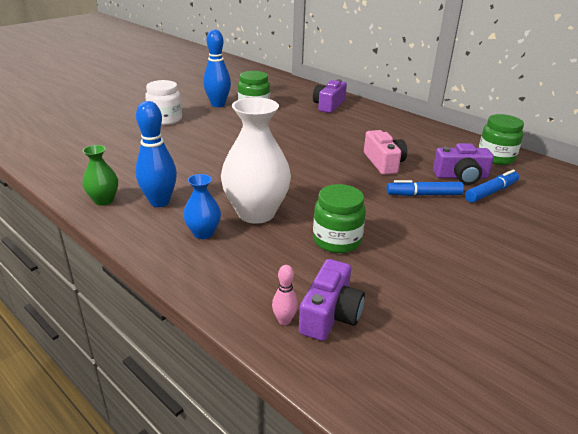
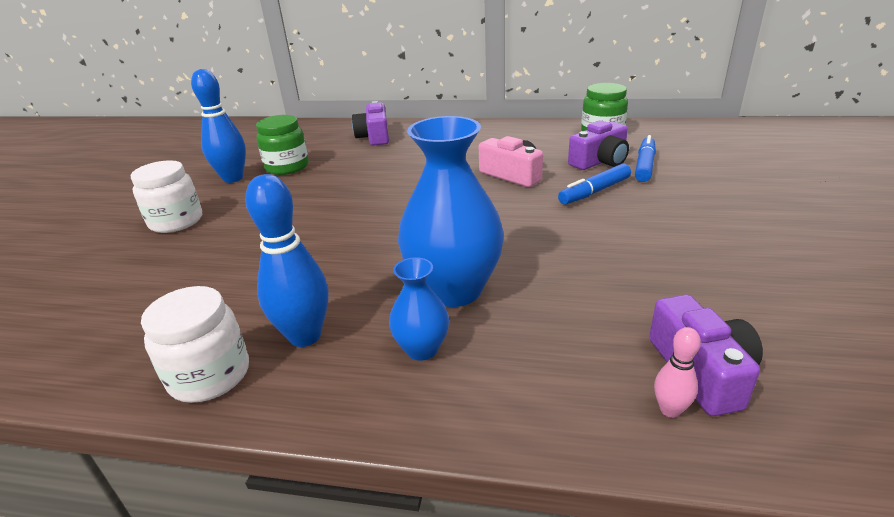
camera: 30 degrees left, 0 degrees up
(104, 200) = (210, 375): green vase -> white jar
(256, 213) = (454, 290): white vase -> blue vase
(337, 240) = (584, 278): green jar -> none

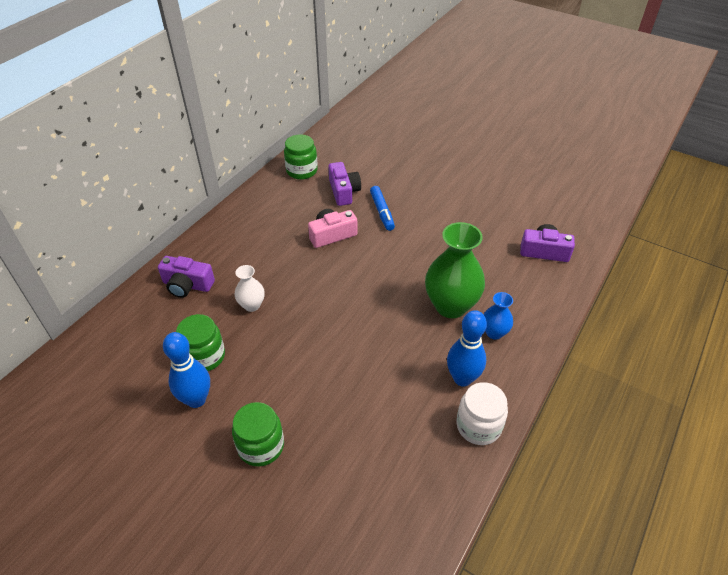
camera: 70 degrees left, 15 degrees up
(176, 221) = (261, 446): white jar -> green jar
(366, 167) = (252, 305): none -> white vase
(454, 290) = (450, 306): blue vase -> green vase
(644, 165) = (364, 178): blue marker -> none
(670, 410) = (561, 270): pink bowling pin -> none

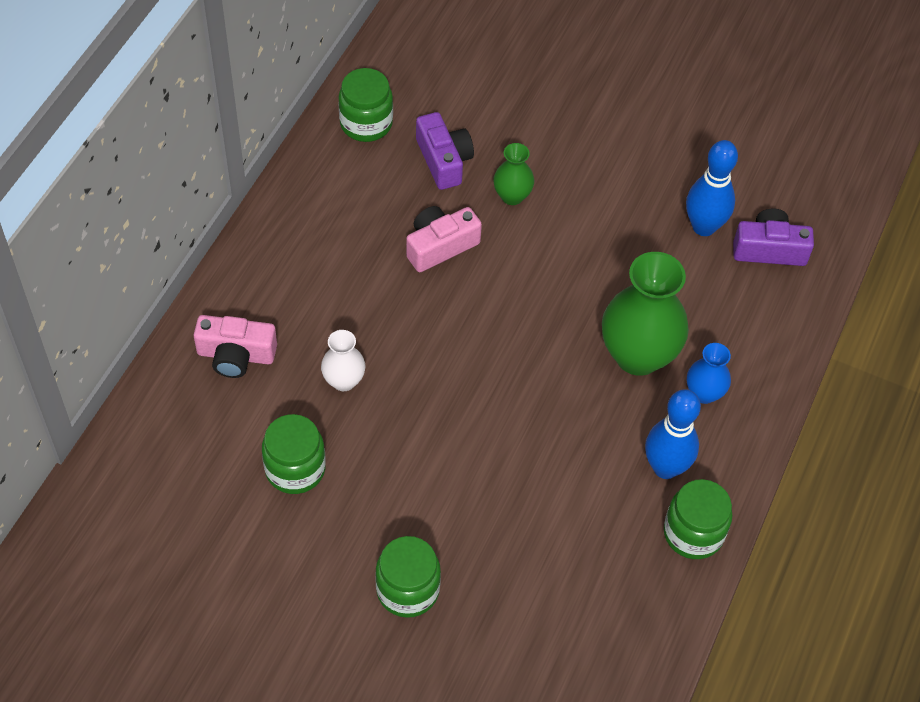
camera: 10 degrees left, 10 degrees up
(187, 285) = (236, 355): purple camera -> pink camera
(196, 399) = (302, 534): blue bowling pin -> blue bowling pin (703, 227)
(382, 212) = (512, 196): blue marker -> green vase
(478, 426) = (693, 533): white jar -> green jar

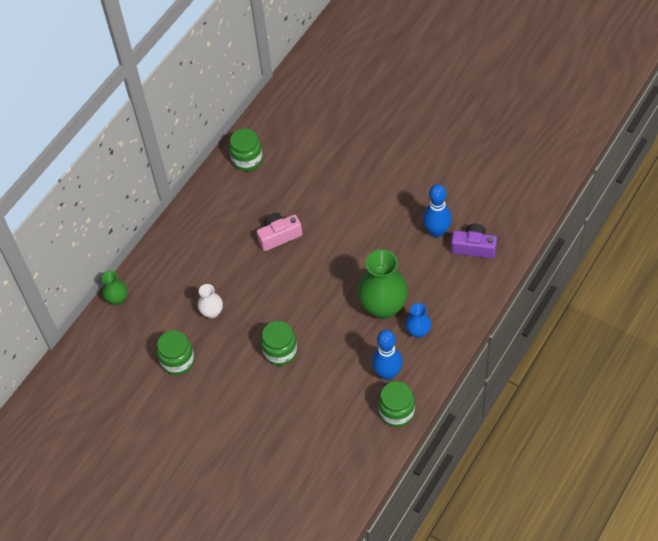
camera: 15 degrees right, 0 degrees up
(236, 355) = (154, 294): pink camera -> none
(407, 590) = (230, 432): green jar -> green jar (280, 351)
(443, 160) = (289, 184): purple camera -> none
(512, 196) = (326, 207): green vase -> green vase (117, 299)

